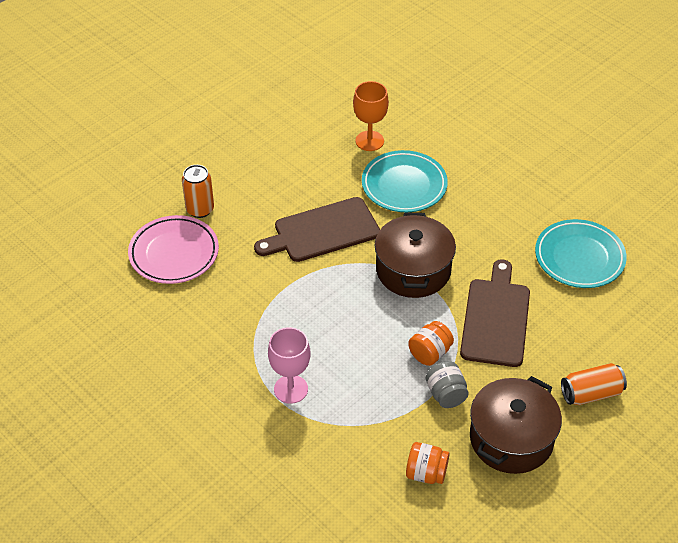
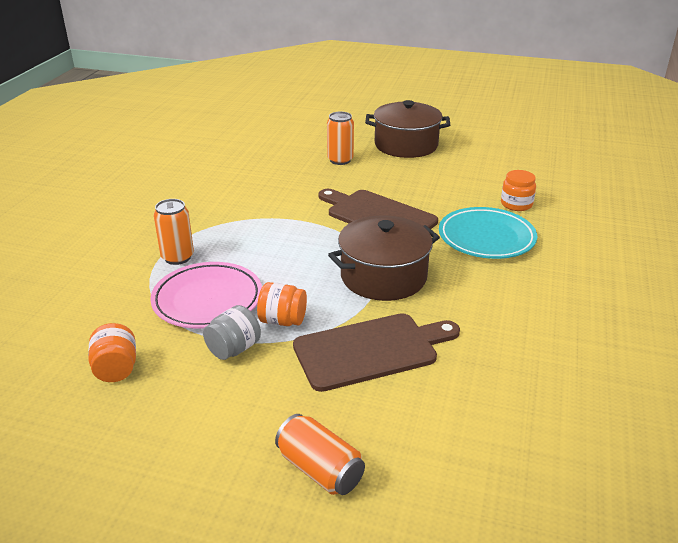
camera: 60 degrees right, 15 degrees down
(174, 253) = (283, 165): pink plate -> pink plate (207, 300)
(291, 389) = (177, 257): pink goblet -> orange can
(369, 141) = (516, 204): orange goblet -> orange jar
(511, 439) = (200, 419): brown pot -> brown pot (406, 145)
(579, 257) = (532, 387): turquoise plate -> none

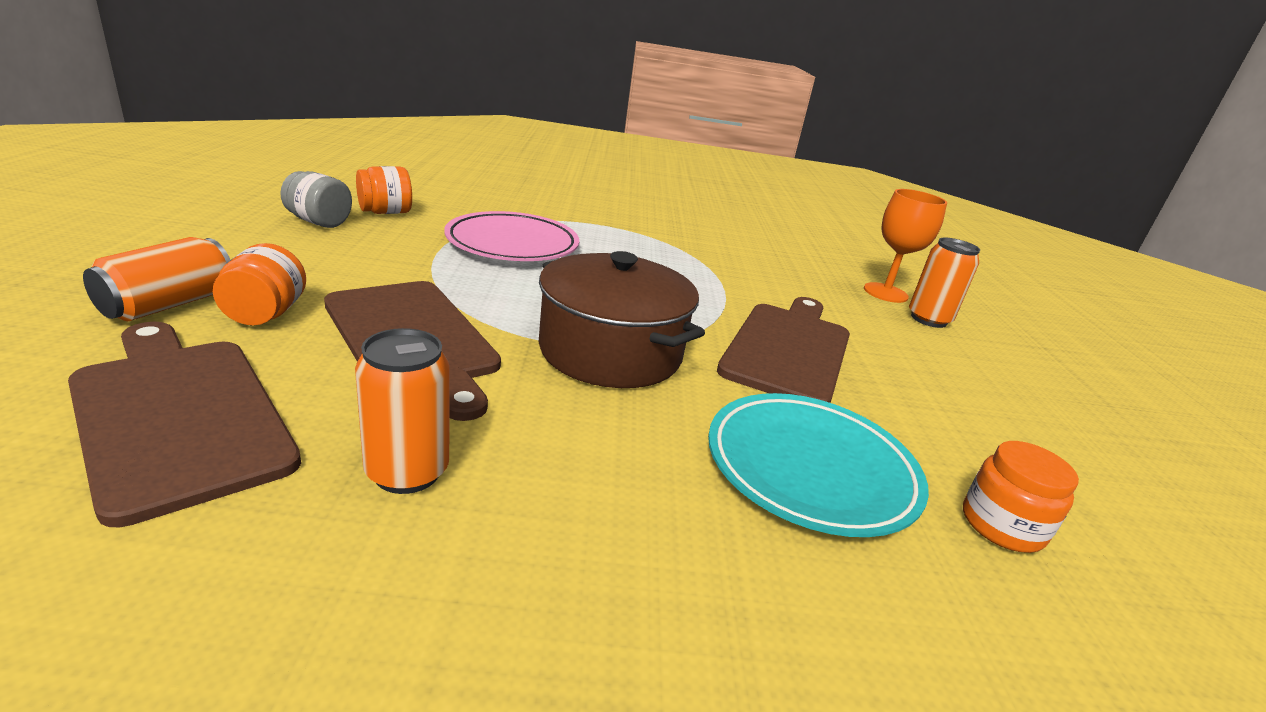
camera: 70 degrees right, 5 degrees down
(177, 257) = (592, 229): orange can -> orange can (407, 472)
(234, 349) = (417, 258): grey jar -> grey jar (319, 222)
(282, 321) = (478, 282): orange jar -> orange jar (265, 314)
(303, 162) = (885, 293): none -> orange goblet
(406, 145) = (1068, 380): brown pot -> none
(464, 434) = (179, 415): none -> brown cutting board

